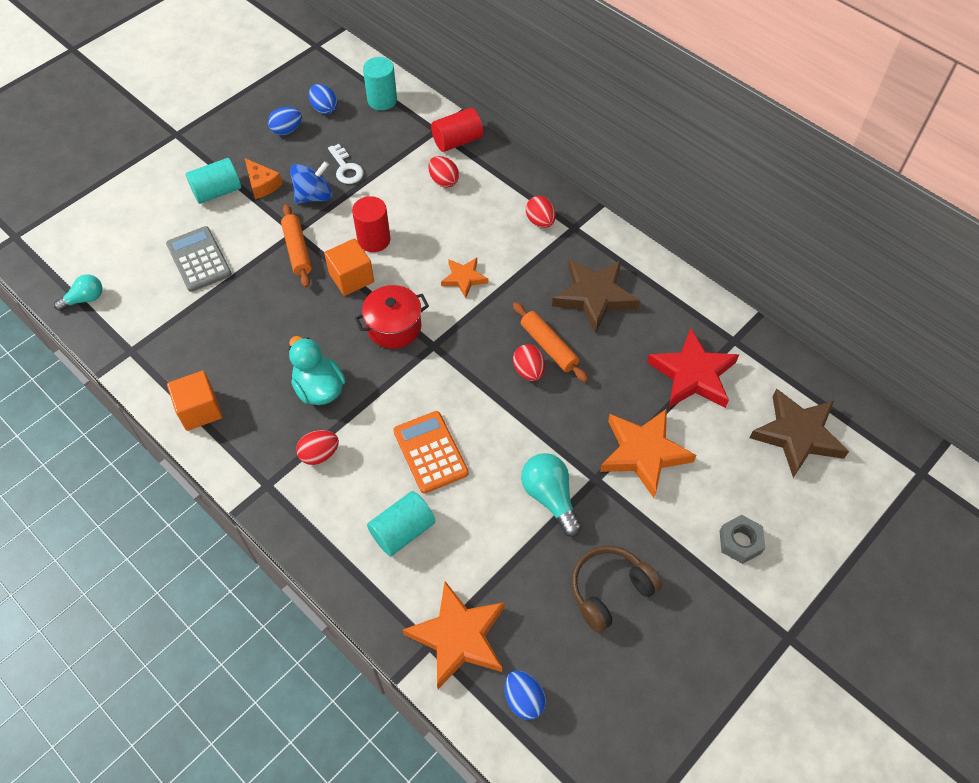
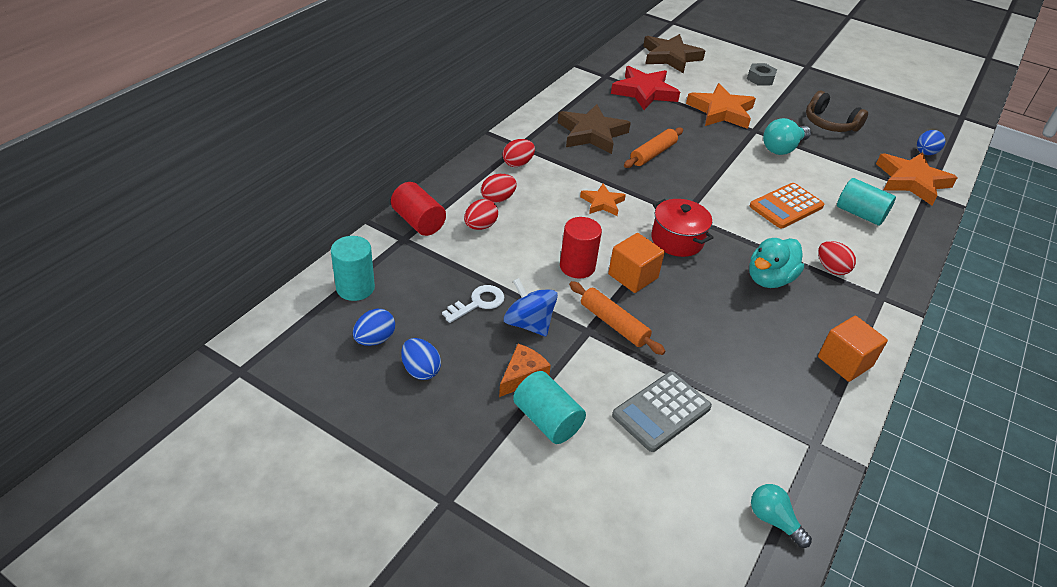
camera: 105 degrees left, 15 degrees down
(297, 250) = (613, 324): orange rolling pin -> orange rolling pin turned 75 degrees clockwise
(528, 371) = (681, 162): red egg -> red egg (498, 199)

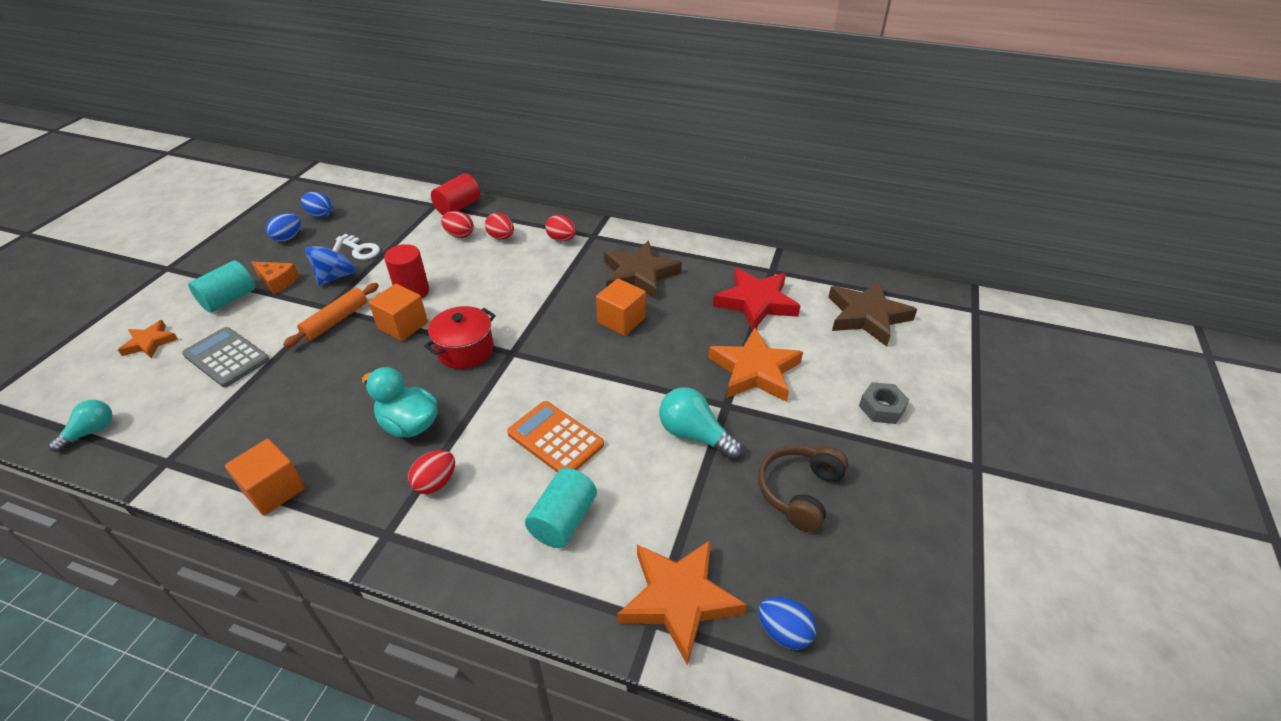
camera: 80 degrees right, 0 degrees up
(355, 288) = (374, 197): turquoise cylinder -> none
(602, 203) = (515, 295): orange star -> orange star (149, 342)
(652, 154) = (621, 320): orange rolling pin -> orange cube

